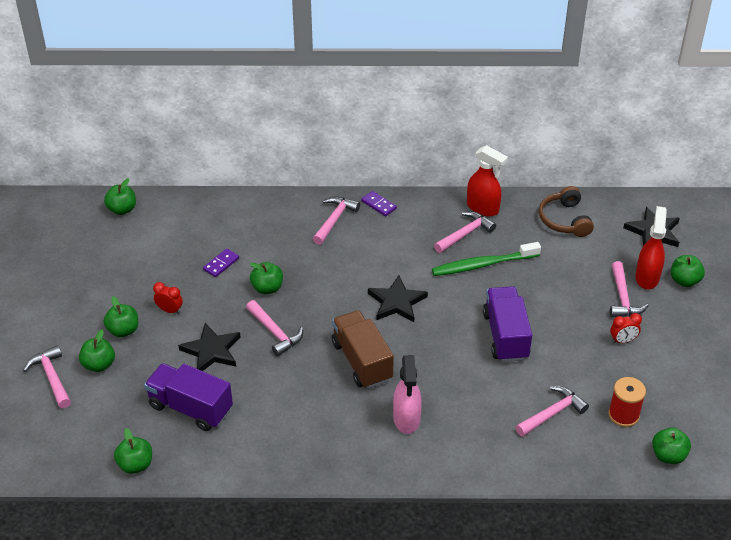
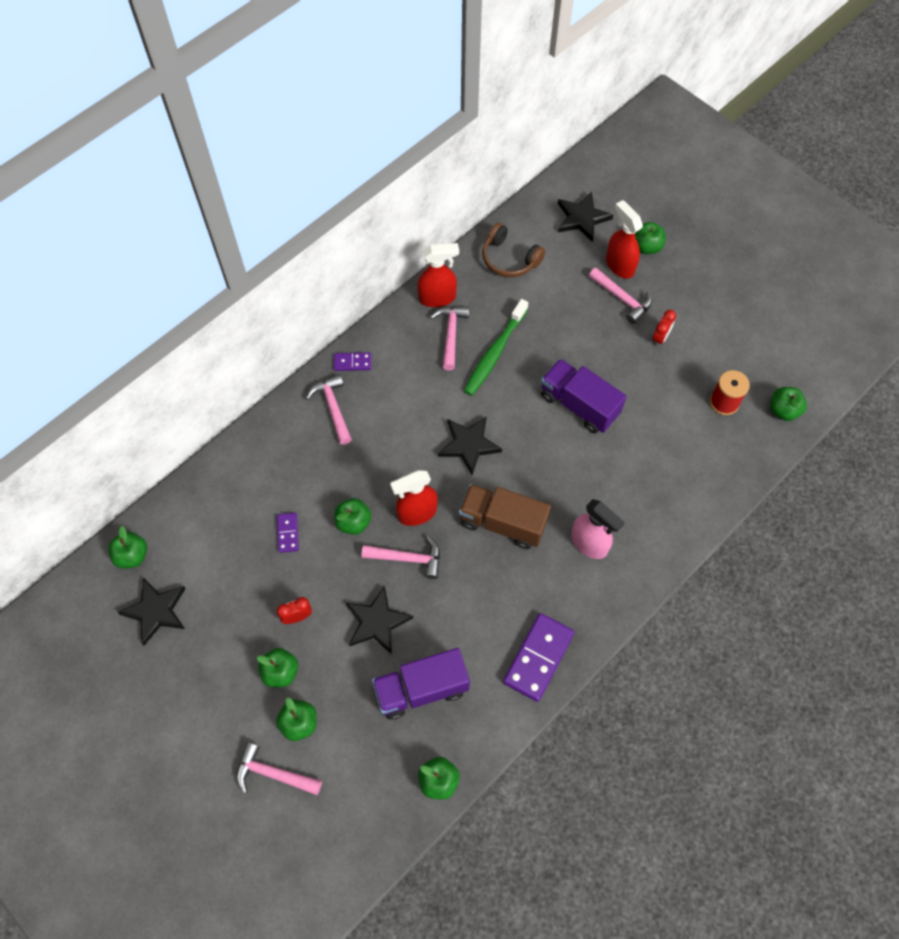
camera: 45 degrees left, 20 degrees up
(98, 246) = (156, 611): none -> black star
(285, 454) = (538, 658): none -> purple domino
(313, 313) = (417, 513): none -> red spray bottle
(552, 413) = (679, 444): pink hammer -> none

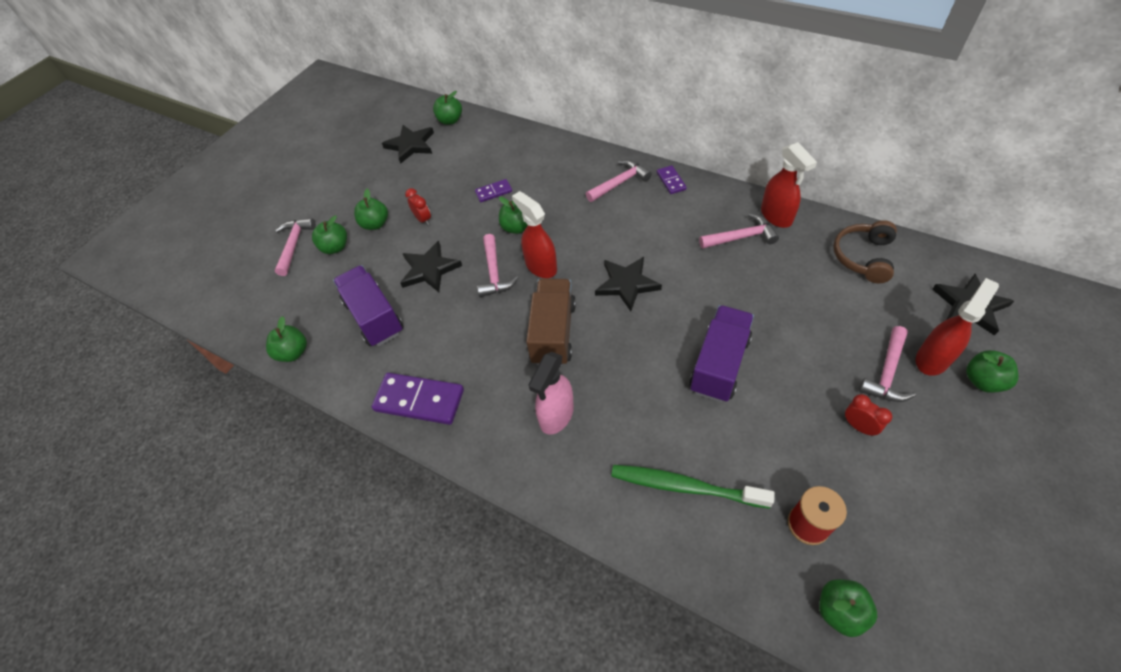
camera: 80 degrees right, 10 degrees down
(495, 353) = (741, 276): green toothbrush -> green toothbrush (685, 486)
(660, 338) = (858, 426): red clock -> red clock turned 150 degrees counterclockwise

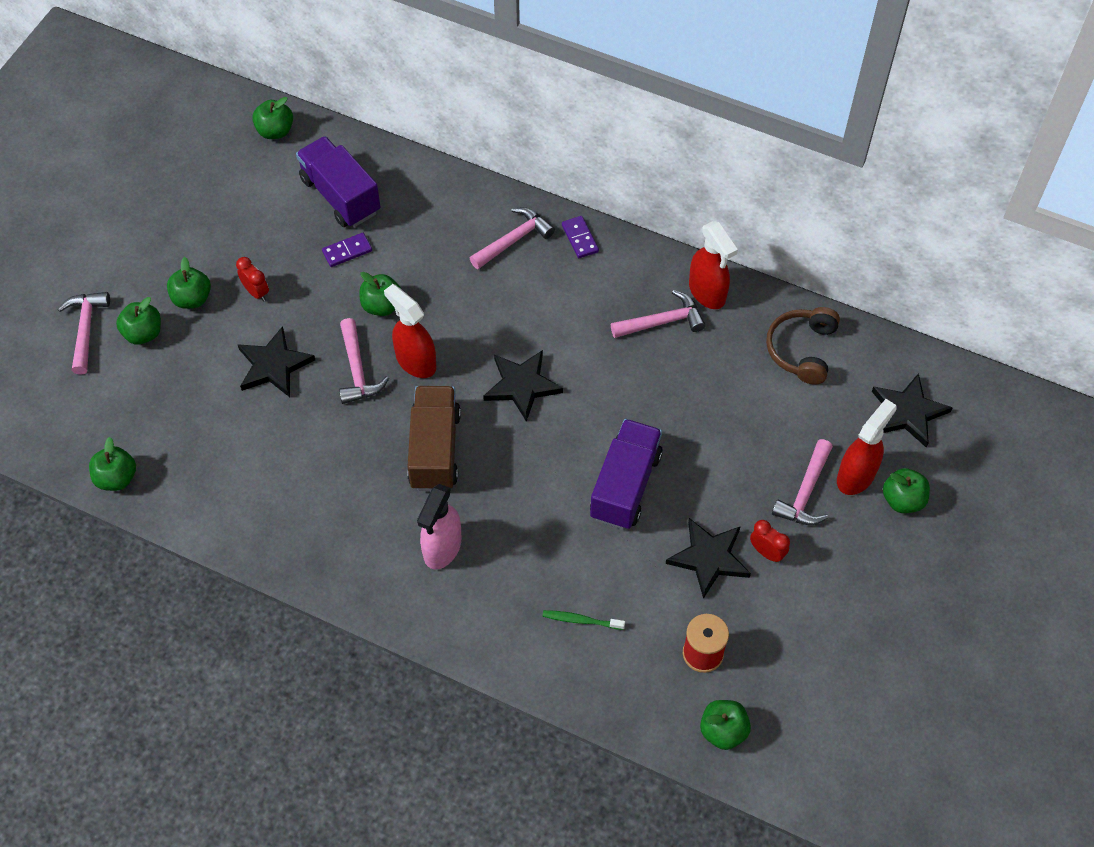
camera: 10 degrees left, 5 degrees up
(374, 317) = (212, 431): purple truck -> purple truck (340, 195)
(411, 145) = (223, 172): black star -> black star (709, 558)
(419, 400) = (282, 534): purple domino -> none
(685, 486) = (581, 620): green toothbrush -> green toothbrush, size x0.50

